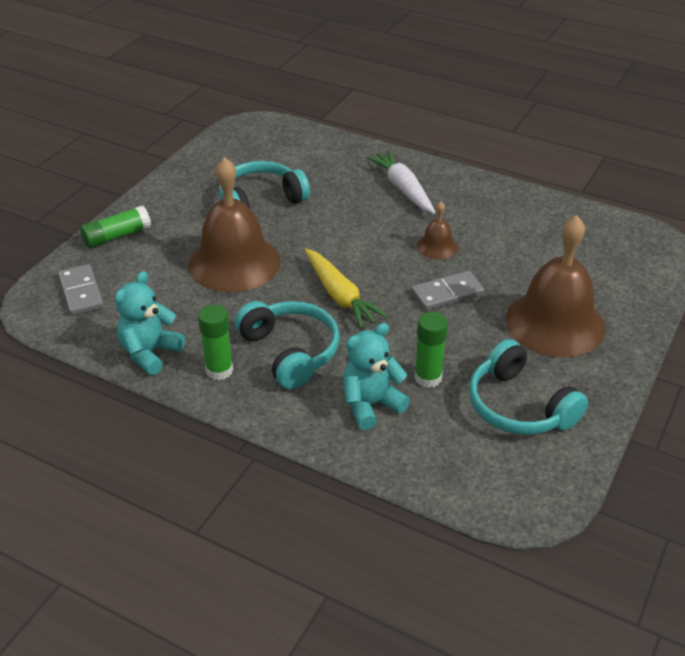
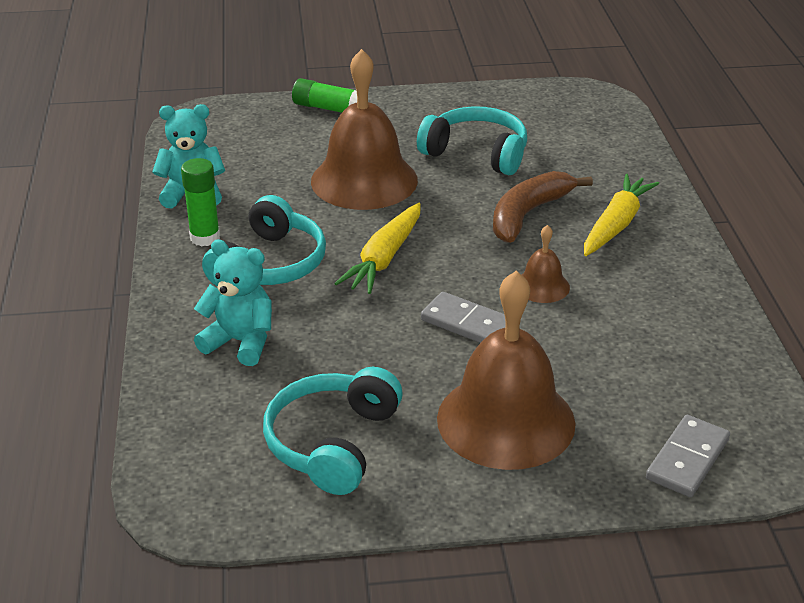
camera: 55 degrees right, 5 degrees down
(81, 292) = (235, 128): grey domino -> grey domino (687, 459)
(355, 215) = (528, 214): none -> brown banana
(403, 189) = (616, 224): white carrot -> yellow carrot
(428, 378) = (316, 362): green glue stick -> none

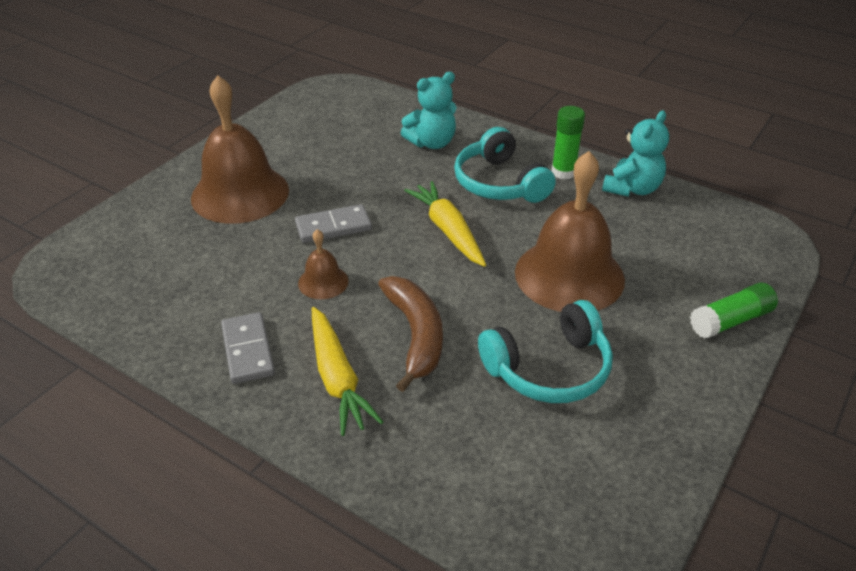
camera: 130 degrees right, 5 degrees up
(332, 443) = (311, 136): turquoise headphones -> none
(687, 459) = (114, 236): grey domino -> grey domino (248, 350)

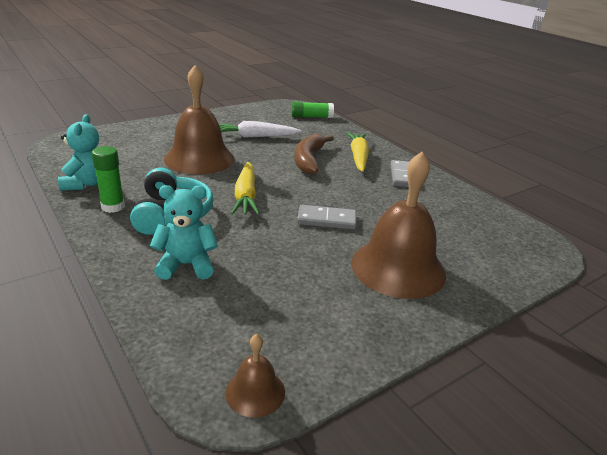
camera: 160 degrees left, 10 degrees down
(323, 282) = (349, 192): brown bell -> brown bell (255, 392)
(549, 369) = (254, 136): turquoise headphones -> white carrot
(632, 189) = (86, 183): turquoise teddy bear -> turquoise teddy bear turned 120 degrees clockwise
(730, 321) = (149, 128): green glue stick -> green glue stick (311, 117)

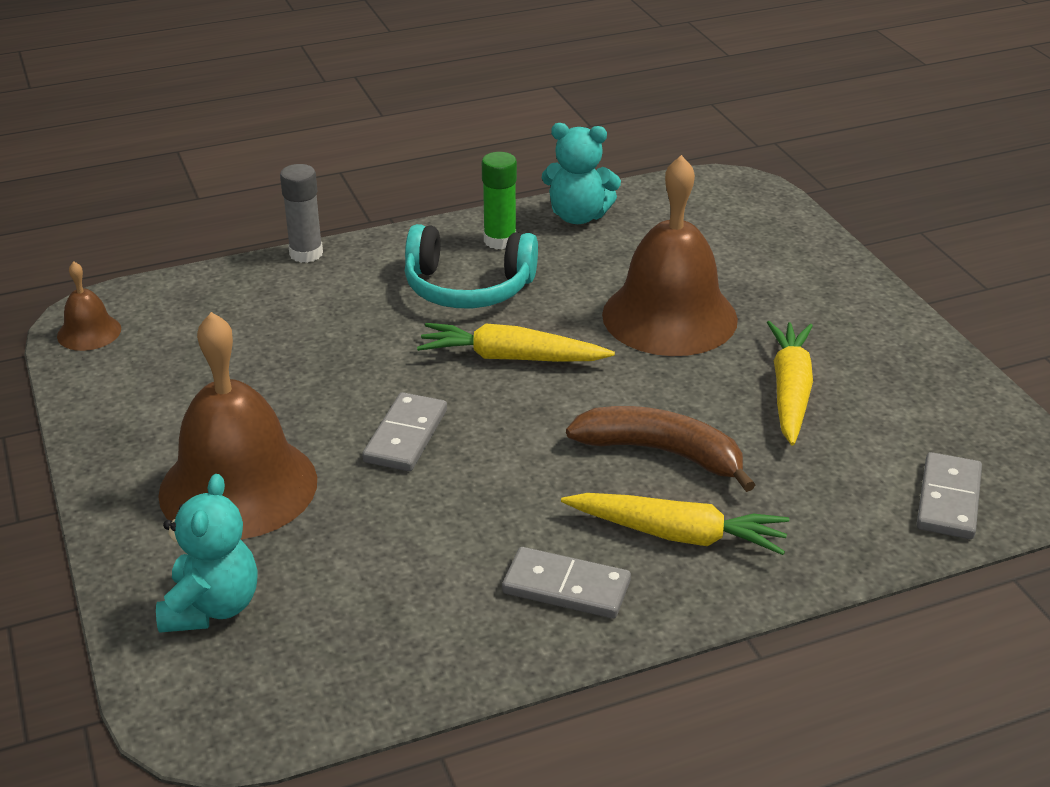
camera: 105 degrees right, 5 degrees up
(121, 285) = (306, 254): none -> grey glue stick
(186, 265) = (329, 297): turquoise teddy bear -> turquoise teddy bear (212, 607)
(254, 136) = (790, 391): white carrot -> yellow carrot
(311, 117) = (948, 500): green glue stick -> grey domino

